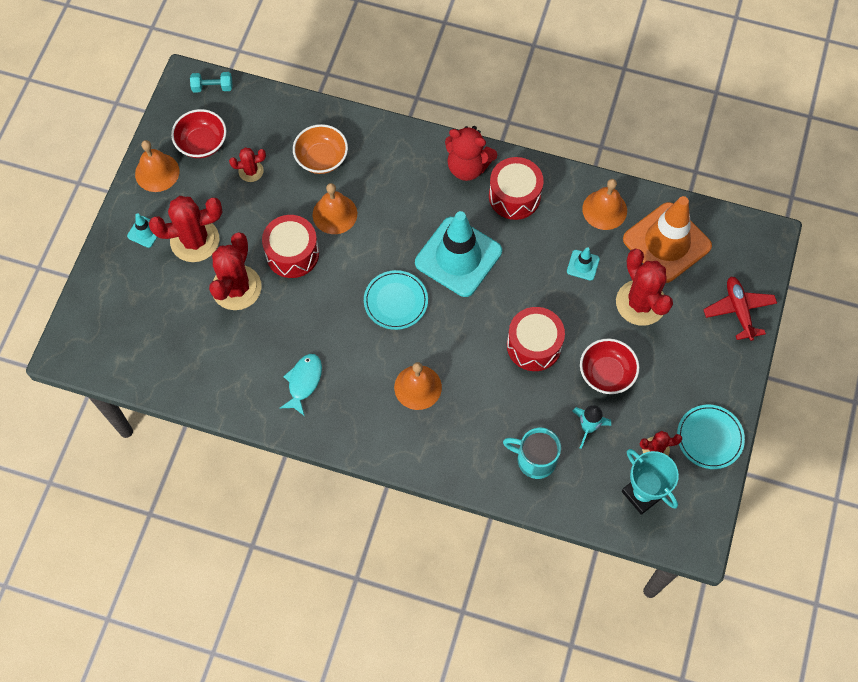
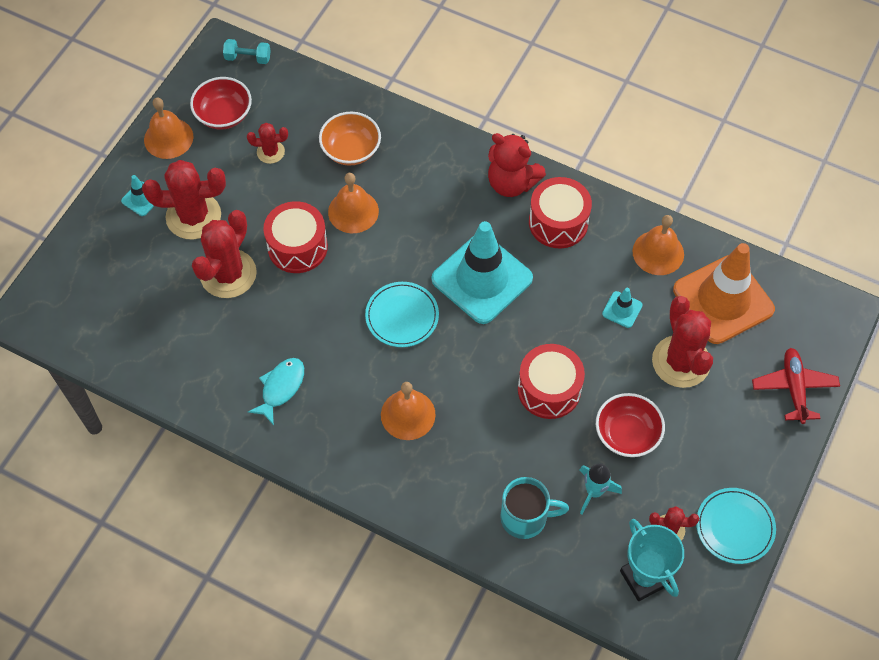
camera: 10 degrees right, 5 degrees down
(534, 459) = (525, 517): turquoise mug -> turquoise mug turned 150 degrees clockwise

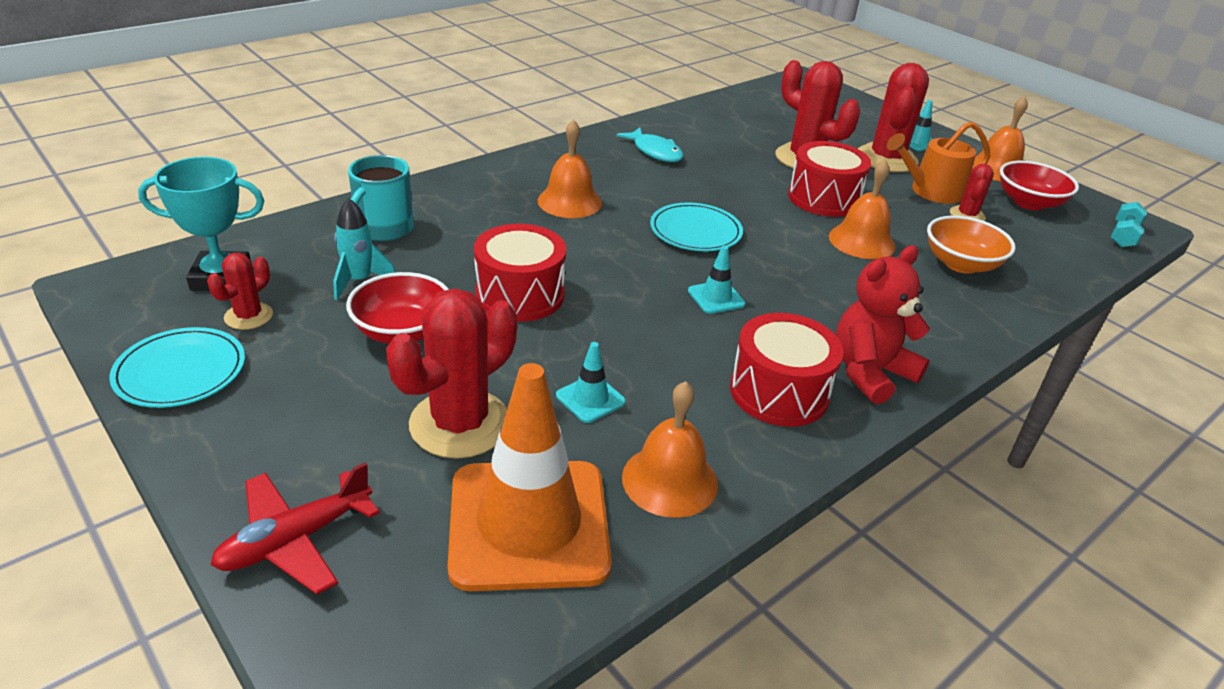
camera: 110 degrees right, 25 degrees down
(241, 179) = (931, 191): none -> orange watering can
(482, 279) = (716, 297): turquoise traffic cone -> turquoise traffic cone, size x0.41
(681, 362) = (460, 424): red cactus -> red cactus turned 60 degrees counterclockwise
(794, 388) = (295, 540): red plane -> red plane turned 120 degrees clockwise

